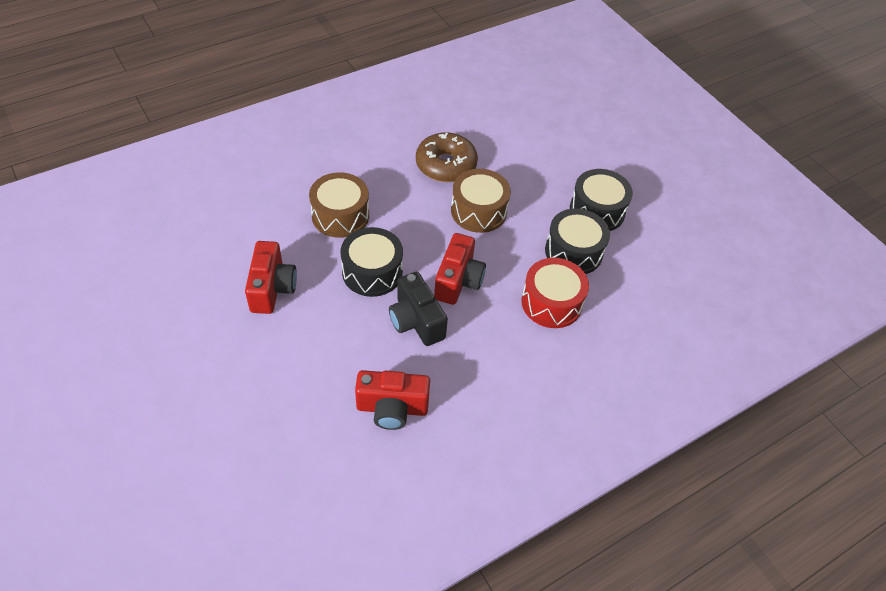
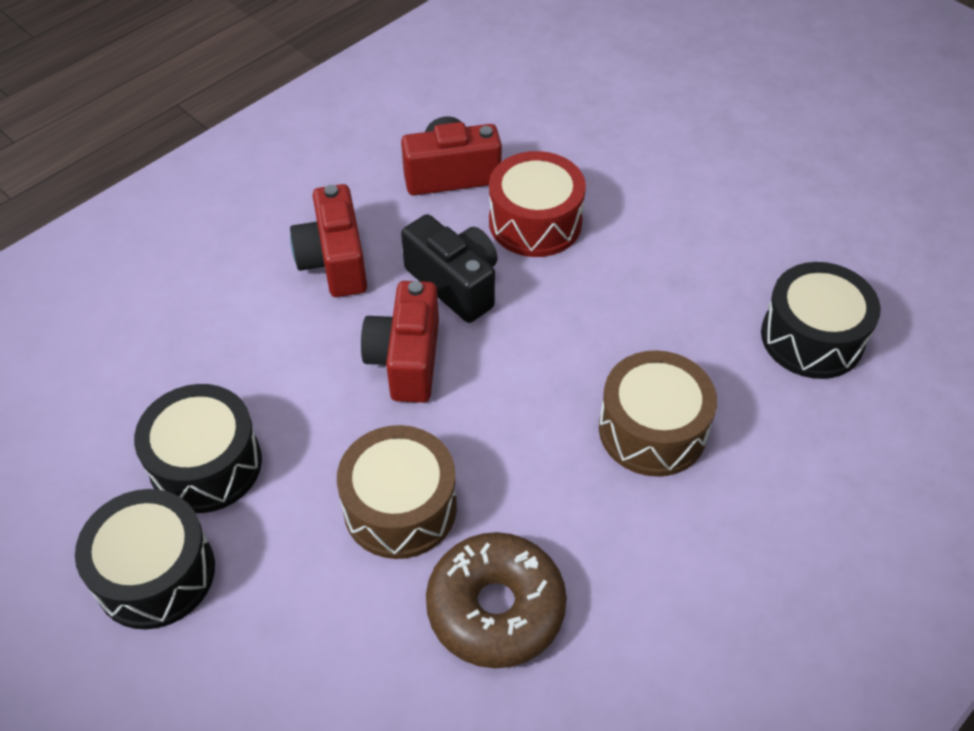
camera: 170 degrees right, 0 degrees up
(272, 288) = (689, 281): red camera -> red camera (334, 261)
(372, 272) = (551, 341): black drum -> black drum (812, 337)
(551, 302) = (244, 360): red drum -> red drum (535, 222)

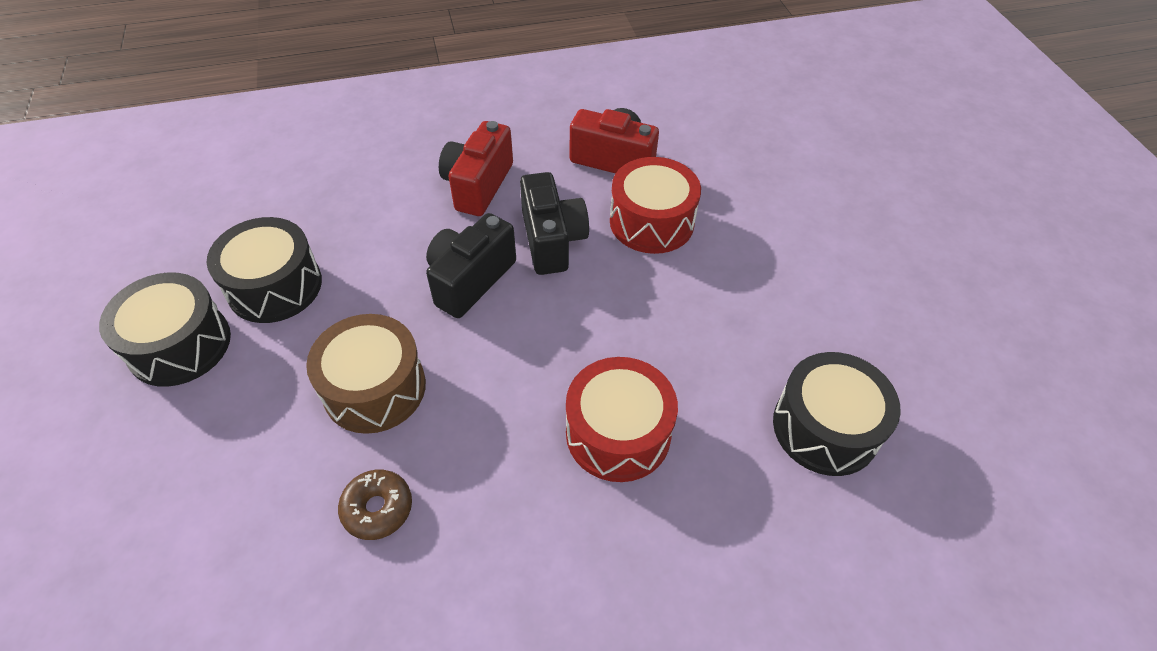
camera: 30 degrees right, 0 degrees up
(406, 359) = (470, 280): red camera -> black camera
(495, 608) = (377, 508): brown donut -> brown donut, size x0.55
(652, 430) = (618, 433): brown drum -> red drum

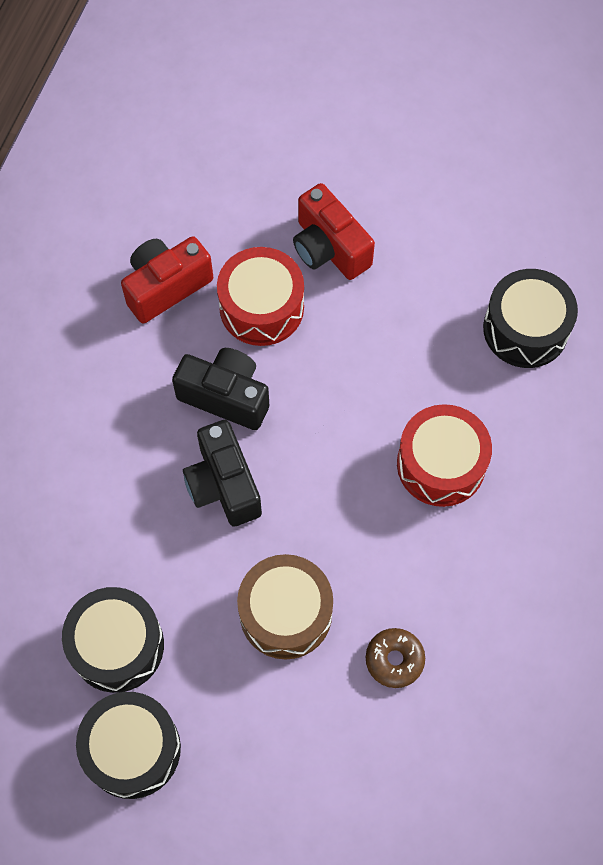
camera: 55 degrees left, 15 degrees up
(478, 185) = (114, 417): red camera -> red camera (329, 248)

